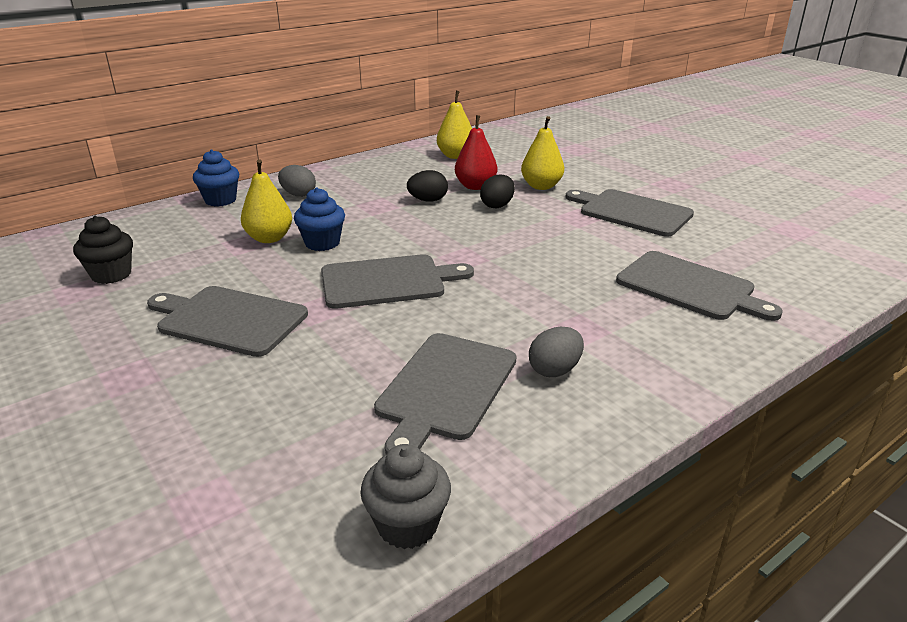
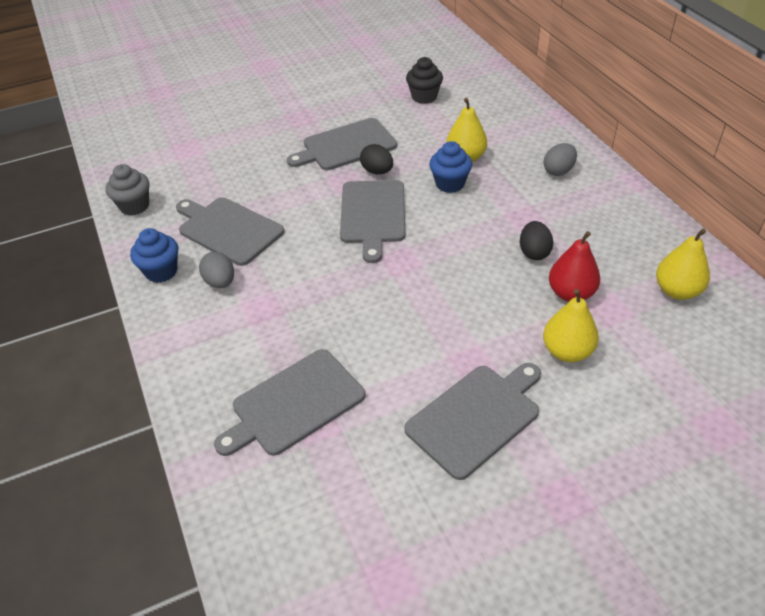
camera: 105 degrees right, 15 degrees up
(220, 200) = (549, 130): blue cupcake -> blue cupcake (161, 271)
(229, 320) = (346, 146): grey cutting board -> grey cutting board turned 150 degrees counterclockwise
(497, 205) = (513, 302): black egg -> black egg (377, 171)

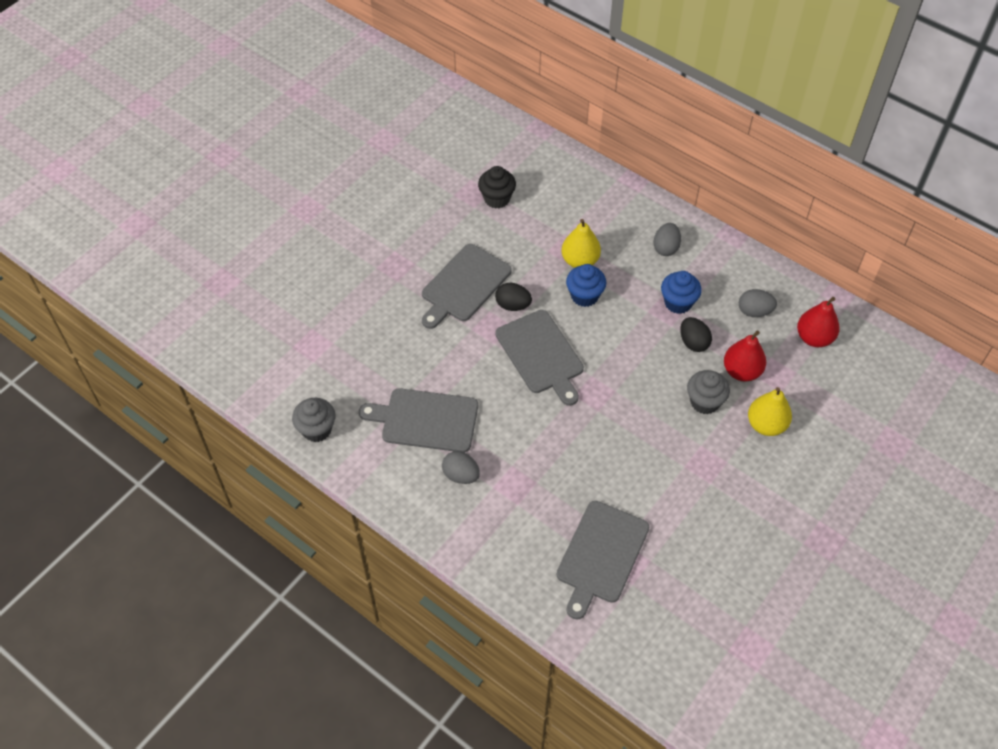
camera: 30 degrees left, 10 degrees up
(161, 271) = (401, 486): blue cupcake -> blue cupcake (678, 303)
(476, 417) = (735, 507): grey cutting board -> none
(510, 306) = (704, 402): none -> grey cupcake
(620, 247) = (754, 311): none -> grey egg
(677, 291) = (814, 338): yellow pear -> red pear

